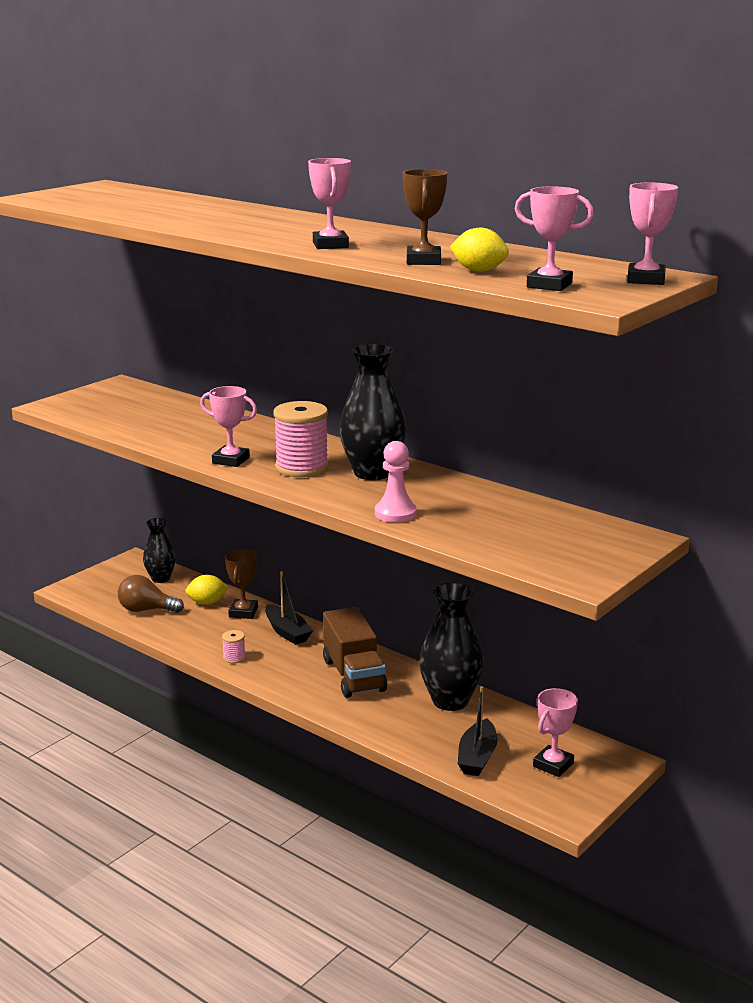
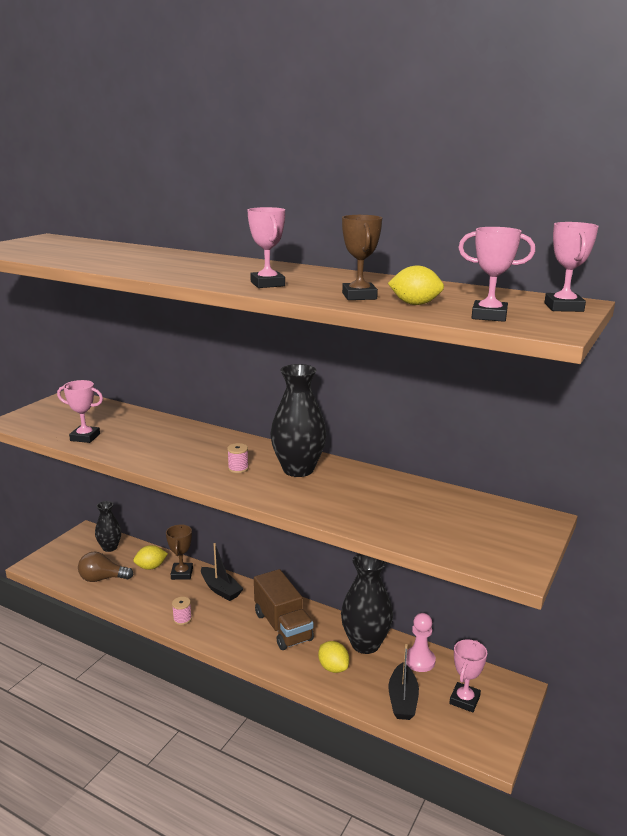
camera: 10 degrees left, 0 degrees up
(231, 460) = (176, 465): pink trophy -> pink trophy (85, 437)
(302, 467) = (238, 468): pink spool -> pink spool, size x0.46
(395, 513) = (331, 510): pink pawn -> pink pawn (419, 660)
(403, 720) = (333, 668): none -> yellow lemon

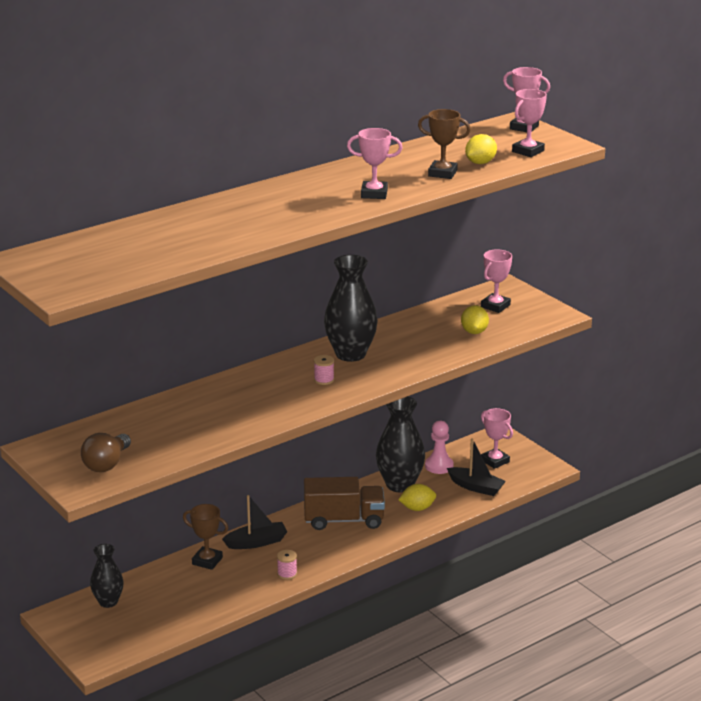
camera: 65 degrees left, 5 degrees up
(85, 437) = (175, 447): pink trophy -> pink trophy (495, 306)
(102, 579) = (170, 614): brown light bulb -> brown light bulb (107, 464)
(151, 567) = (176, 579): yellow lemon -> yellow lemon (474, 332)

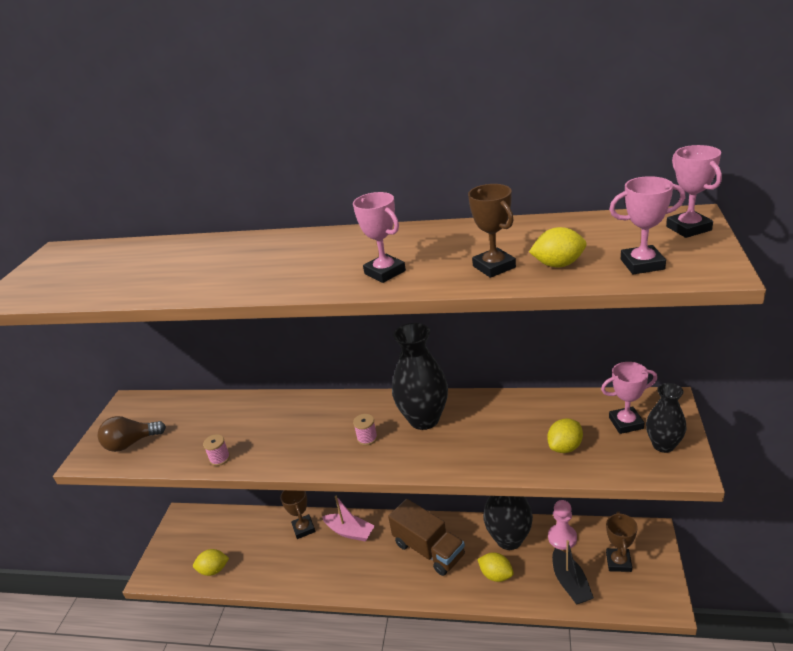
camera: 50 degrees right, 5 degrees up
(108, 602) = (216, 526): black vase -> black vase (663, 445)
(160, 625) = (214, 570): none -> yellow lemon
(256, 542) = (350, 532): black boat -> pink boat
(287, 574) = (333, 579): pink spool -> pink spool (220, 458)
(495, 461) = (618, 562): pink trophy -> brown trophy

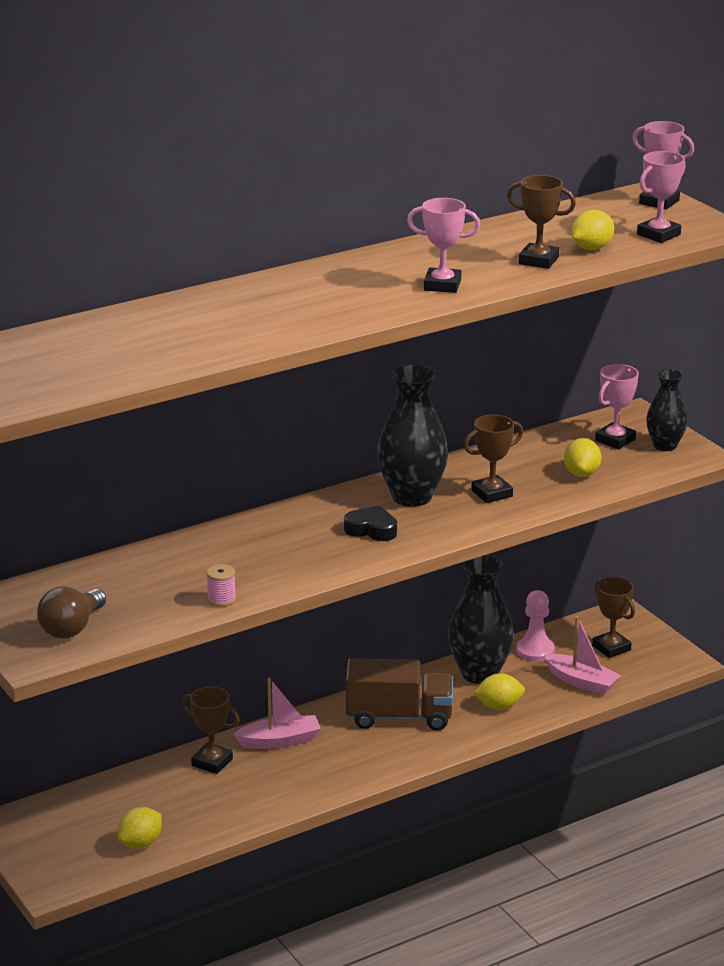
camera: 45 degrees left, 5 degrees down
(367, 438) = (371, 529): pink spool -> black heart
(479, 439) = (492, 493): none -> brown trophy
(570, 583) = (581, 682): black boat -> pink boat

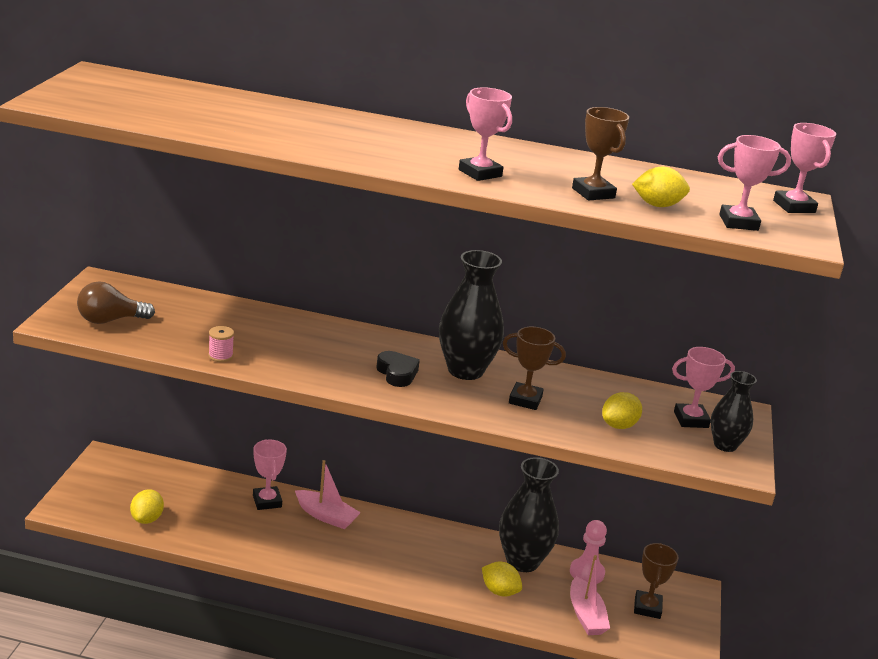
camera: 40 degrees right, 0 degrees up
(141, 843) = (147, 519): yellow lemon -> yellow lemon turned 75 degrees counterclockwise
(212, 762) = (267, 501): brown trophy -> pink trophy
(399, 717) = (422, 552): brown truck -> none

